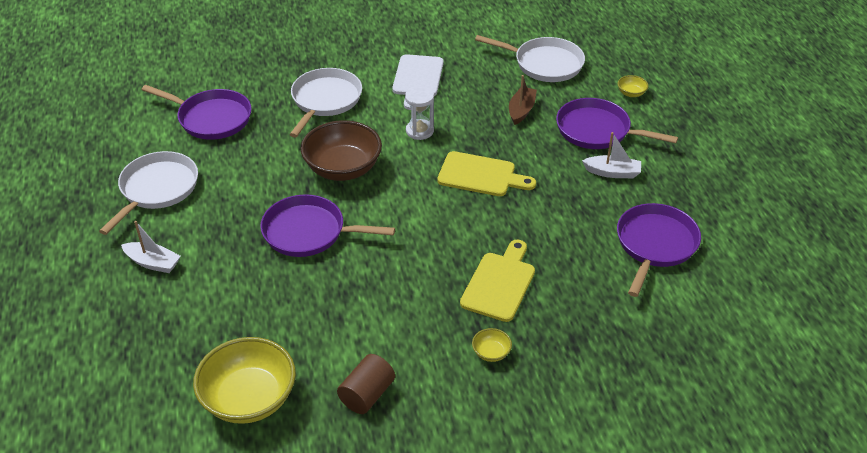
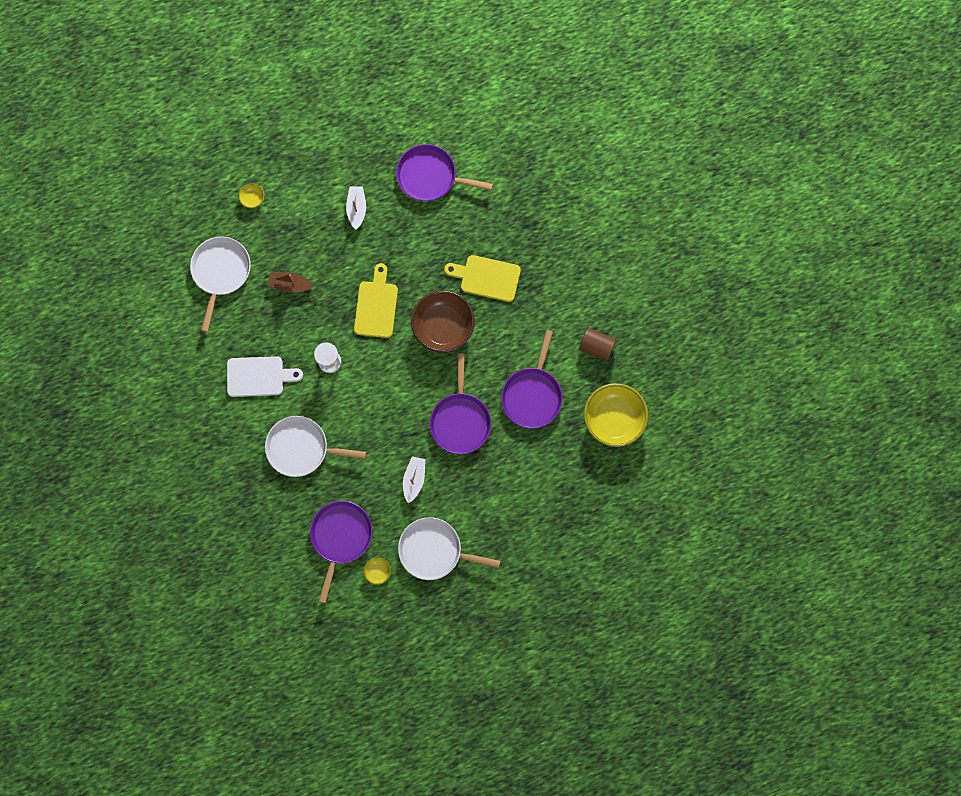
camera: 100 degrees left, 35 degrees up
(153, 263) = (511, 523): white boat -> white boat (414, 479)
(343, 168) = (386, 412): brown bowl -> brown bowl (443, 326)
(491, 353) = (548, 275): yellow bowl -> yellow bowl (377, 571)
(597, 130) = (307, 223): purple pan -> purple pan (532, 395)

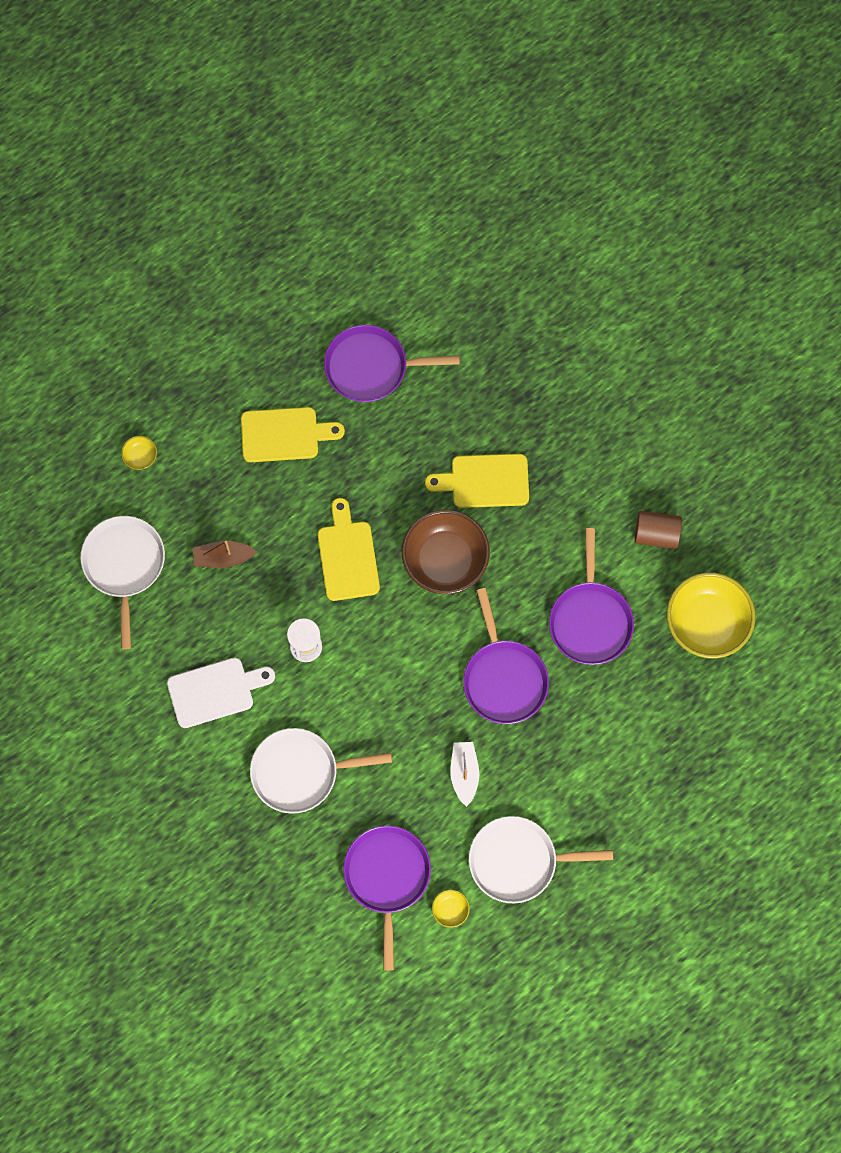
camera: 15 degrees left, 5 degrees down
(357, 209) = (285, 434): white boat -> yellow cutting board

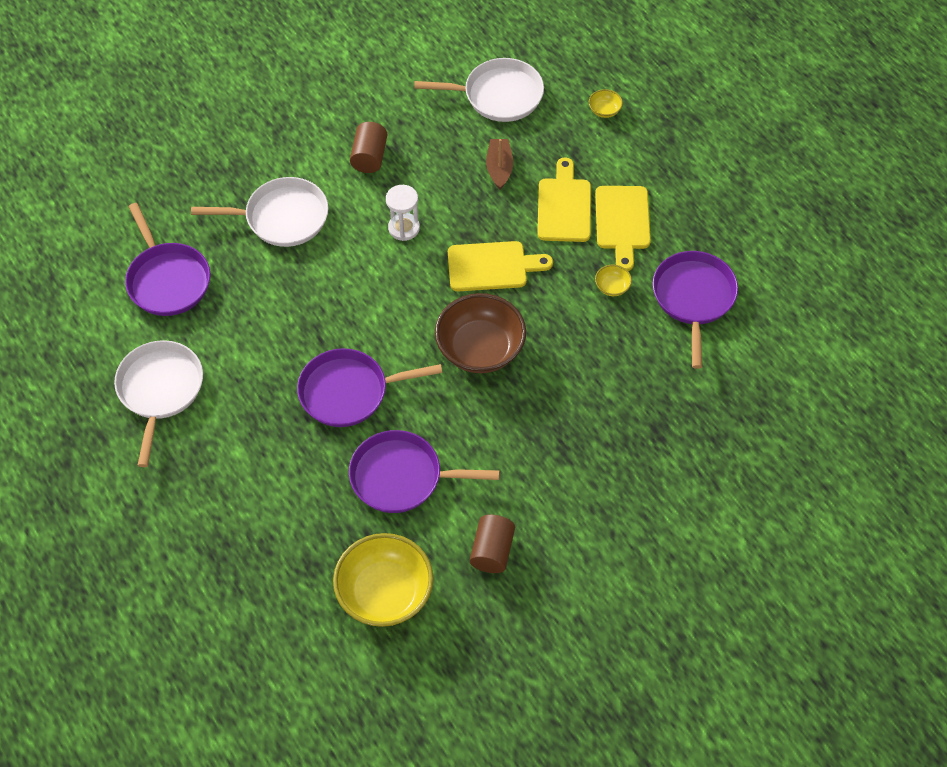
camera: 95 degrees right, 15 degrees down
(215, 691) = (369, 157): white cutting board -> brown cylinder
(300, 772) = (282, 217): white pan -> white pan turned 90 degrees clockwise
(387, 877) = (167, 280): purple pan -> purple pan turned 60 degrees clockwise
(450, 910) = (124, 329): yellow bowl -> yellow bowl (612, 287)
(464, 773) = (257, 350): white boat -> none
(484, 481) = (564, 390): yellow cutting board -> yellow cutting board (564, 206)

